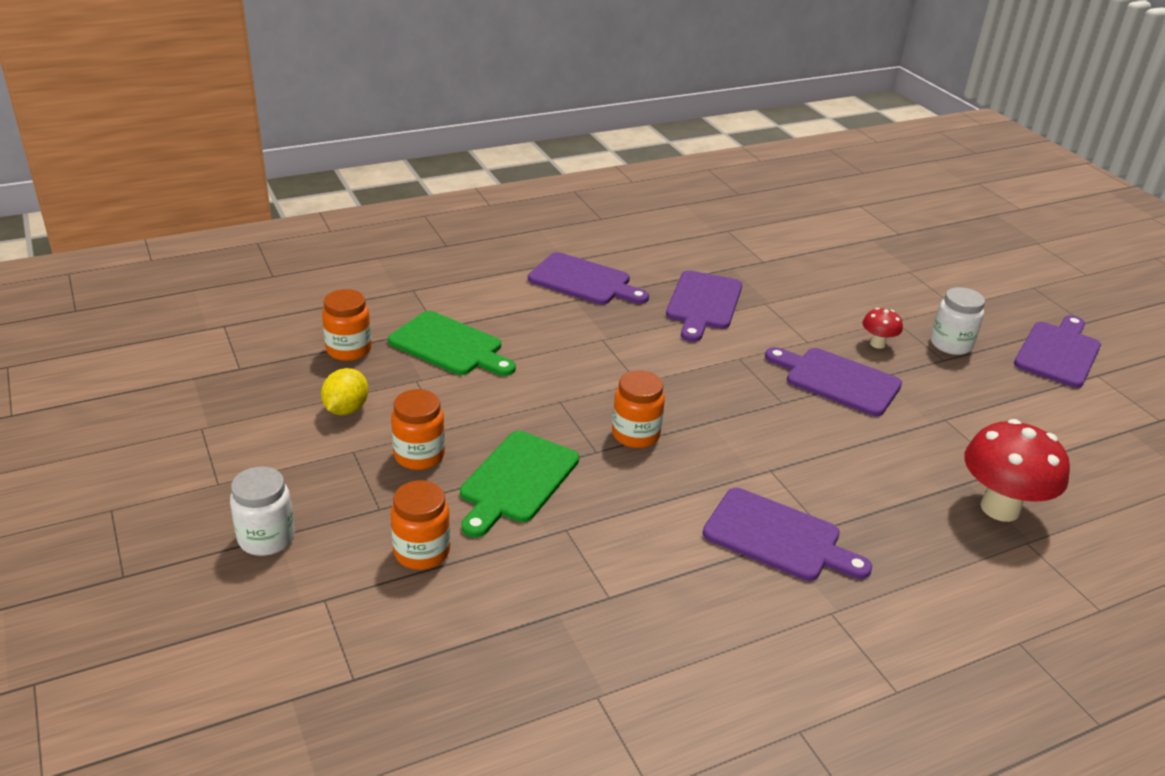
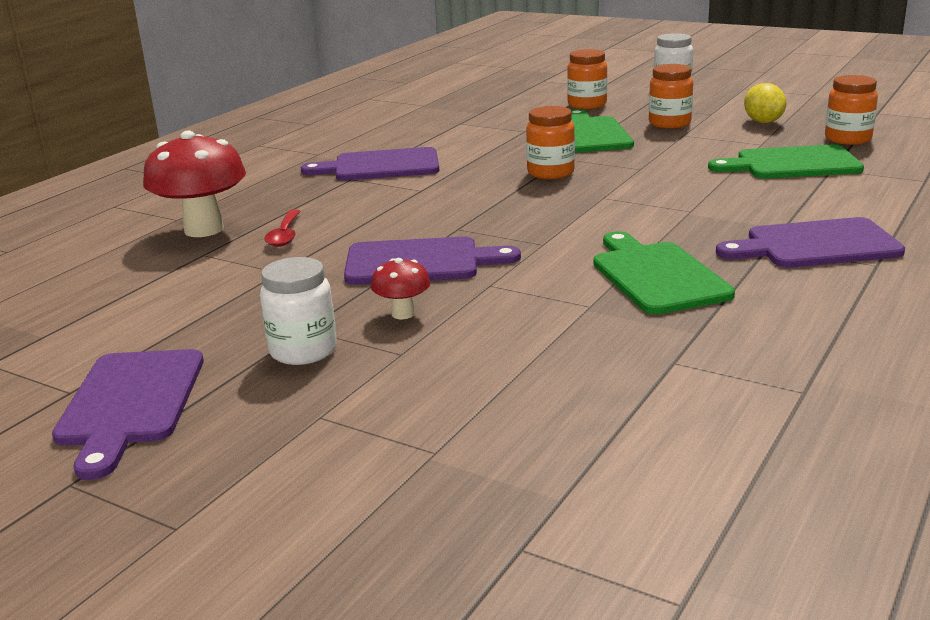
camera: 150 degrees right, 10 degrees down
(703, 303) = (657, 276): purple cutting board -> green cutting board
(926, 462) = (285, 235): none -> red spoon

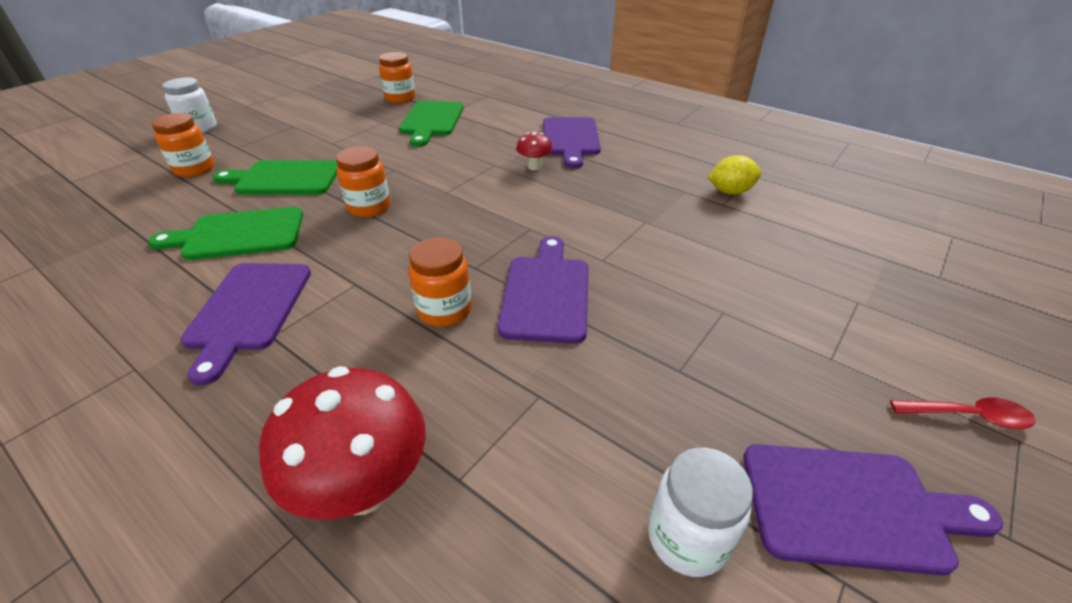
camera: 85 degrees left, 15 degrees up
(285, 235) = (431, 394): red spoon -> red spoon (968, 416)
(303, 351) = (724, 371): white jar -> white jar (687, 538)
(403, 314) = (652, 308): red mushroom -> red mushroom (534, 167)
(657, 276) = (602, 192): green cutting board -> green cutting board (239, 234)
(669, 123) = (298, 143): orange jar -> orange jar (444, 310)
(763, 122) = (336, 113): yellow lemon -> yellow lemon (730, 192)

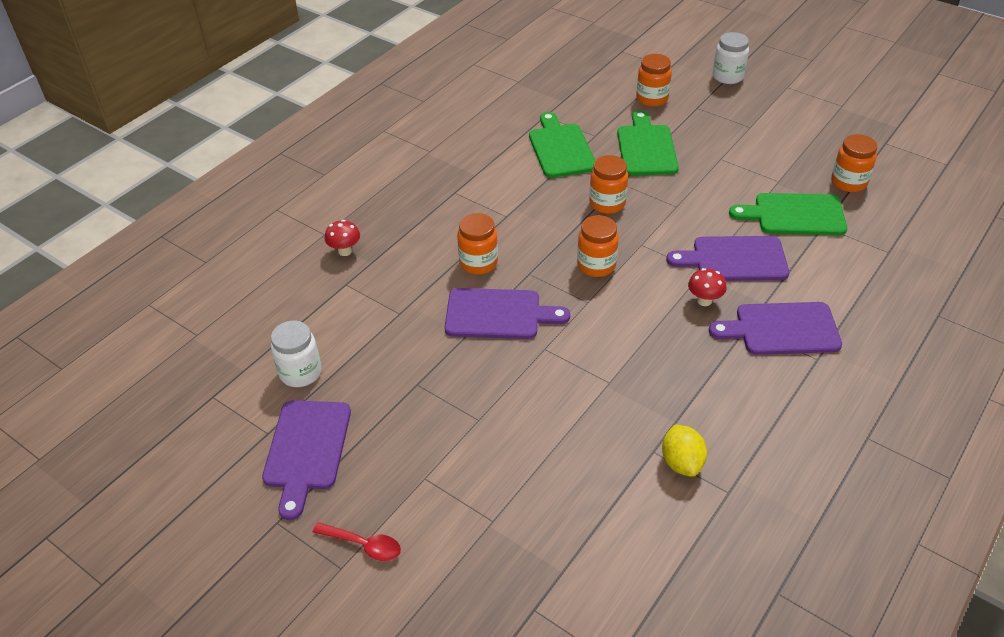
camera: 90 degrees right, 5 degrees up
(248, 310) = (478, 176): purple cutting board -> purple cutting board (735, 259)
(364, 488) = (345, 251): red mushroom -> red mushroom, size x0.49
(472, 220) = (596, 265): none -> orange jar
(968, 416) = (364, 545): red spoon -> red spoon turned 75 degrees counterclockwise

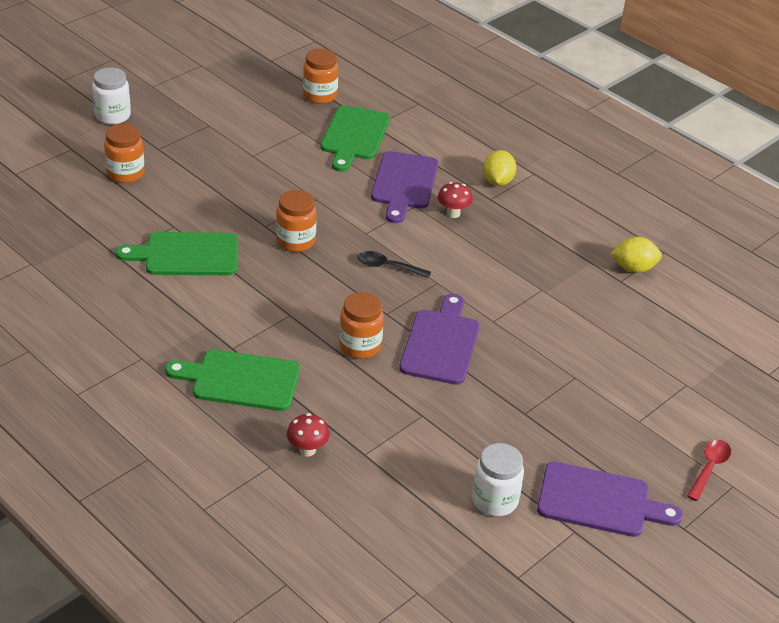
camera: 85 degrees left, 5 degrees down
(596, 265) = (387, 267): orange jar -> black spoon
(646, 148) = (213, 197): green cutting board -> green cutting board (241, 380)
(782, 329) = (497, 181): purple cutting board -> yellow lemon

